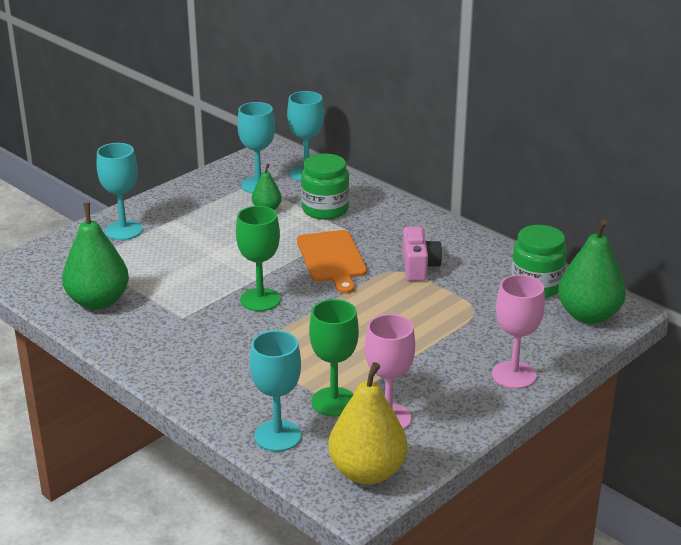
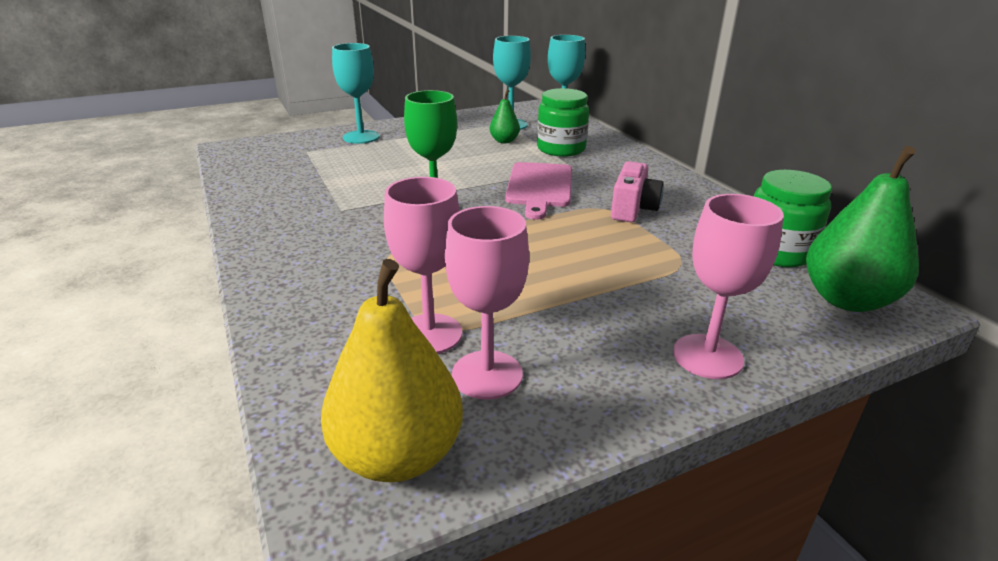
camera: 20 degrees right, 0 degrees up
(98, 301) = (278, 183): green pear -> none
(277, 436) = (320, 362): turquoise goblet -> none
(332, 259) = (539, 187): orange cutting board -> pink cutting board
(334, 402) = (429, 334): green goblet -> pink goblet

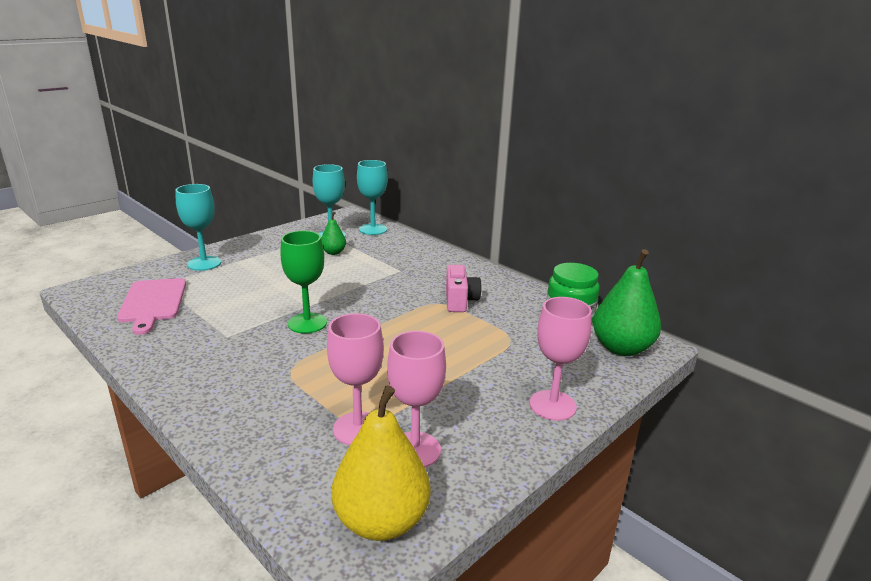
camera: 20 degrees left, 5 degrees down
(539, 187) = (382, 291): pink cutting board -> pink cutting board (153, 302)
(561, 149) = (383, 254): green jar -> none

